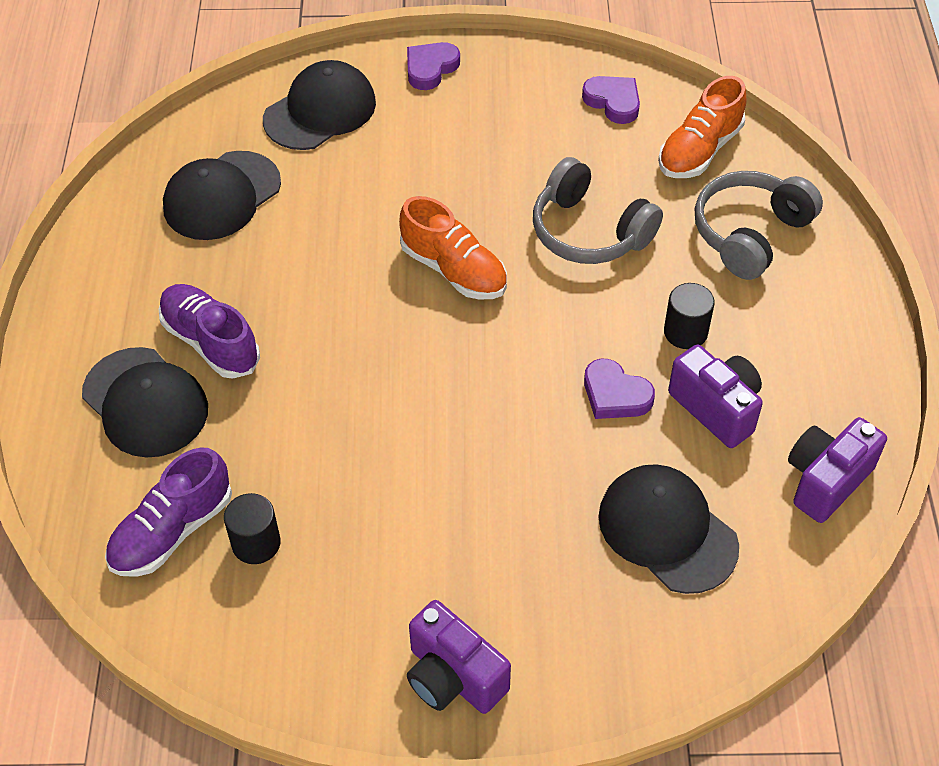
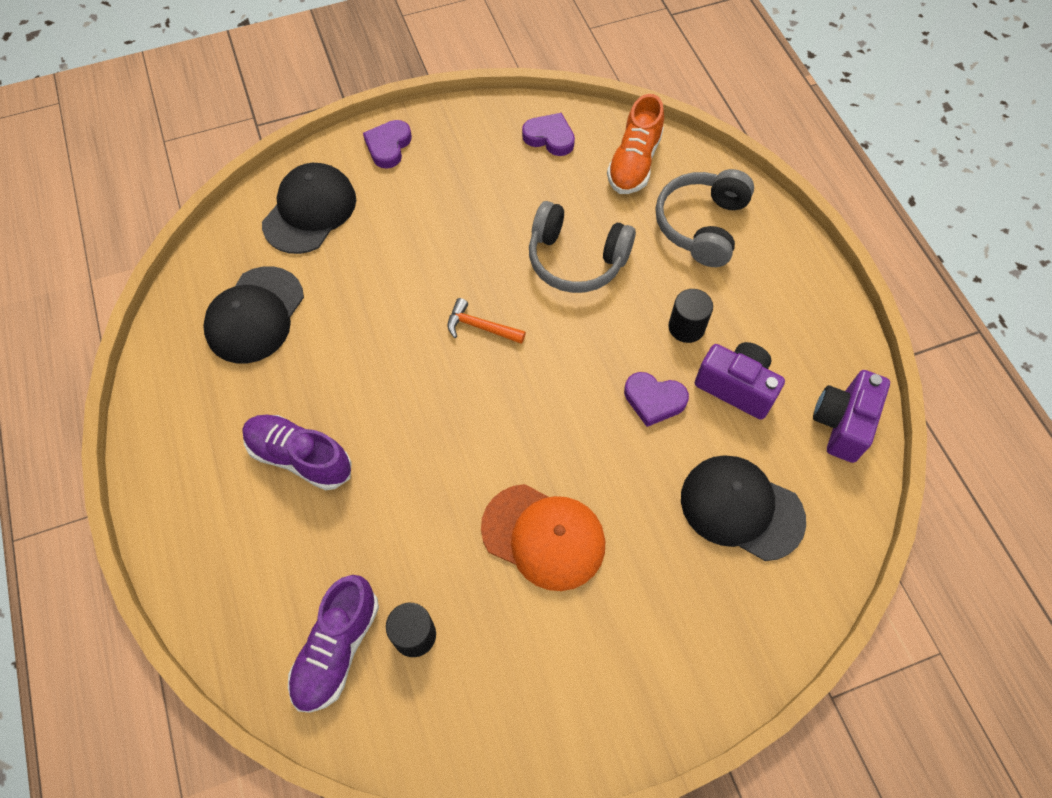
camera: 20 degrees left, 10 degrees up
(145, 402) = (264, 533): black cap -> none
(433, 492) = (543, 536): none -> orange cap
(453, 677) = (626, 700): purple camera -> none
(454, 270) = (480, 327): orange shoe -> orange hammer

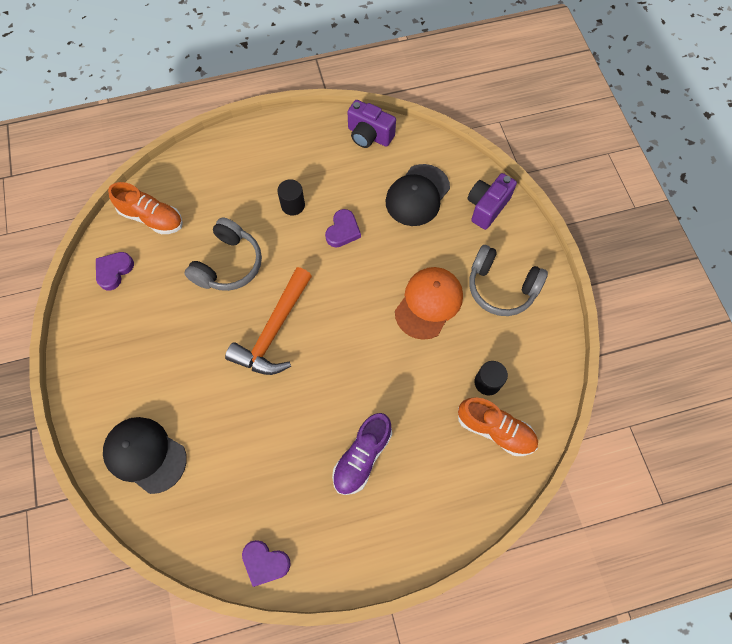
camera: 85 degrees left, 5 degrees up
(255, 315) = (238, 496): black cap -> none
(337, 649) = (495, 430): purple shoe -> orange shoe
(388, 146) = (92, 391): purple heart -> purple heart (265, 562)
(480, 327) = (273, 330): orange hammer -> orange hammer, size x2.07
(702, 225) = (215, 184): grey headphones -> grey headphones (501, 287)
(736, 387) = (339, 185): purple camera -> purple camera (486, 207)

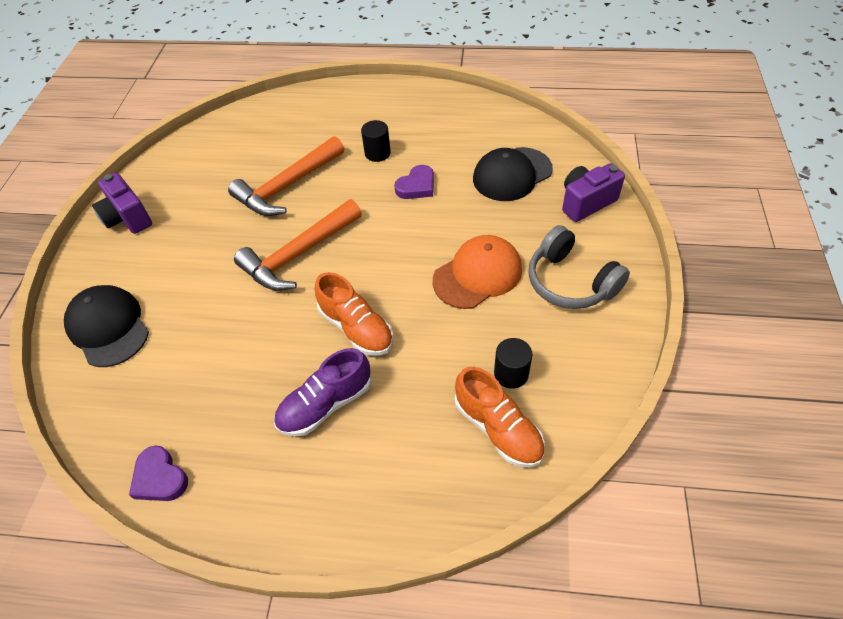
camera: 25 degrees right, 15 degrees down
(114, 271) = (180, 165): purple heart -> none
(152, 218) = (240, 133): orange shoe -> orange shoe (356, 328)
(228, 264) = (287, 186): grey headphones -> orange hammer
(369, 136) = (485, 114): purple camera -> purple camera (128, 218)

